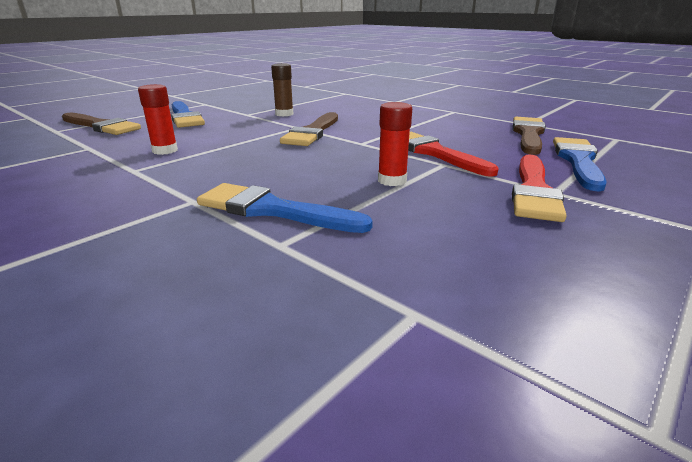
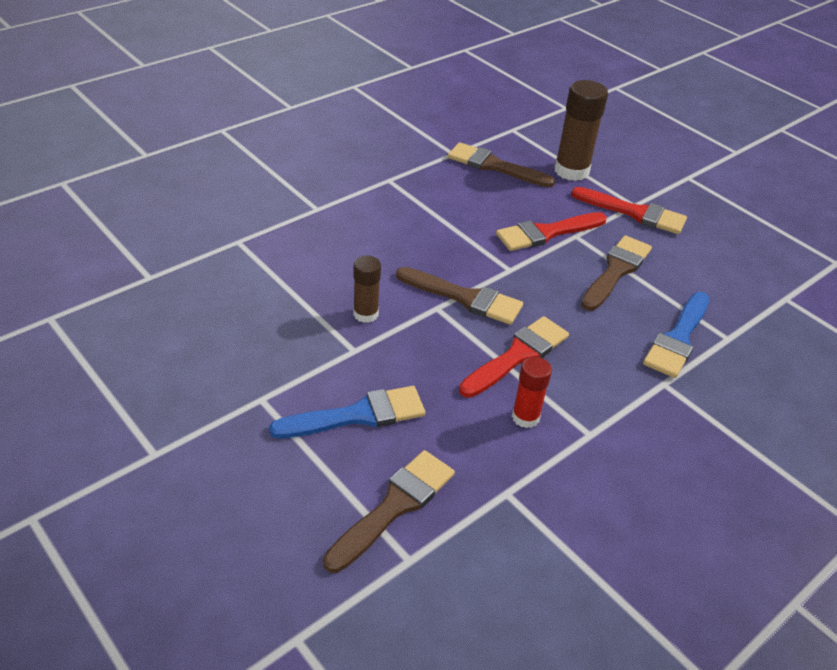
camera: 85 degrees left, 15 degrees up
(241, 147) = (517, 355): none -> red brush
(392, 180) = (616, 271): red glue stick -> brown brush
(578, 161) = (571, 171): blue brush -> brown glue stick

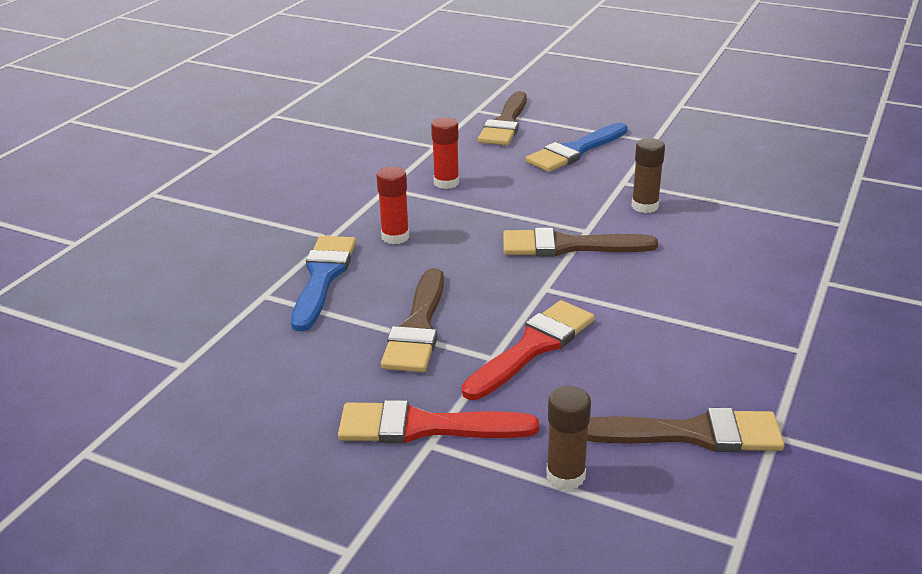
camera: 160 degrees right, 10 degrees down
(517, 355) = (480, 217): red brush -> none
(571, 171) = (565, 476): brown glue stick -> brown glue stick, size x0.58
(604, 361) = (395, 237): none -> red glue stick

